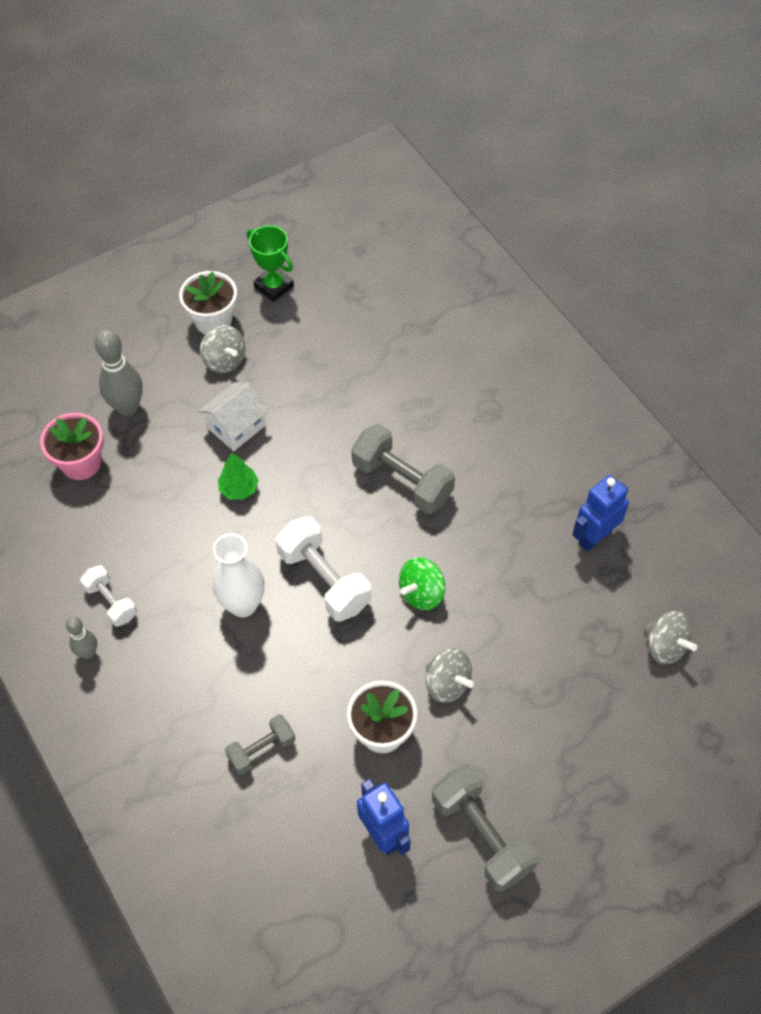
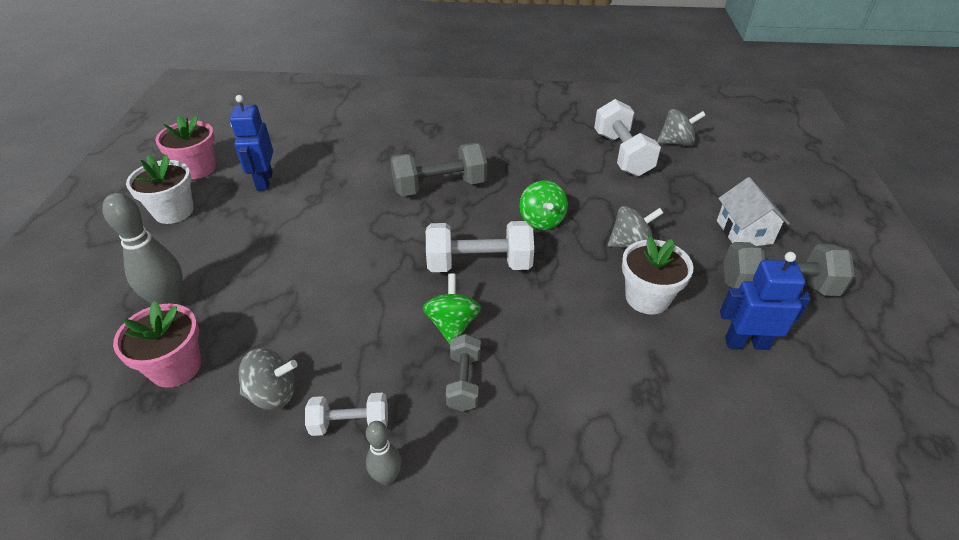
camera: 55 degrees left, 15 degrees down
(224, 361) = (217, 223): grey spinning top -> grey spinning top (273, 394)
(236, 427) = (284, 246): white house -> white house (744, 232)
(239, 489) = (341, 272): green tree -> none
(243, 604) = (452, 324): white vase -> green spinning top
(261, 749) = (609, 385): grey dumbbell -> grey dumbbell (464, 381)
(274, 286) = (198, 168): green trophy -> pink flower pot
(594, 537) = (572, 132): blue robot -> blue robot (264, 181)
(594, 605) = (622, 154): none -> white dumbbell

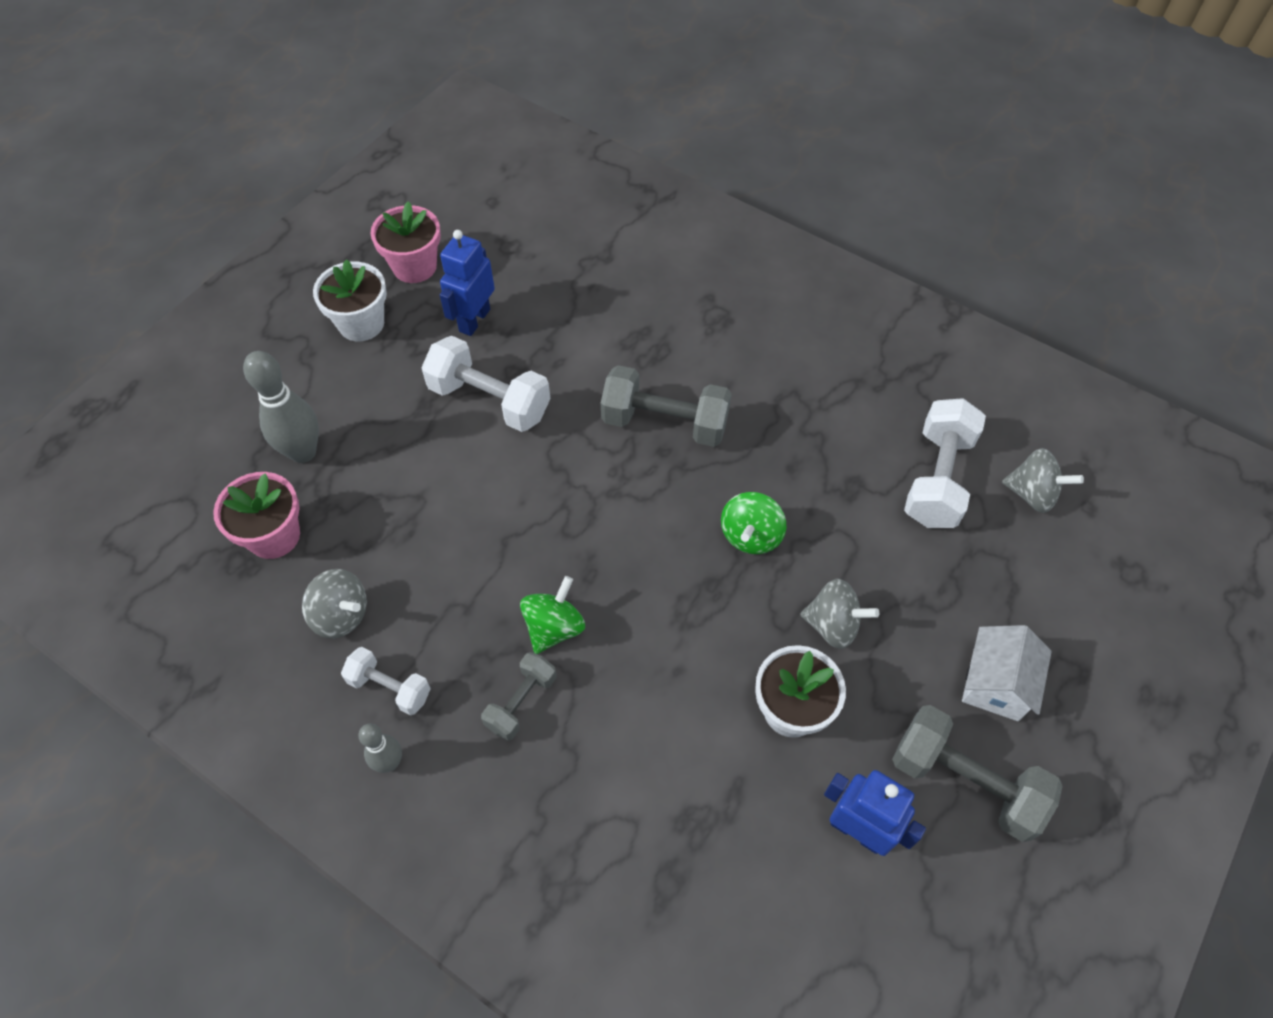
camera: 30 degrees right, 15 degrees up
(479, 264) = (634, 562): white dumbbell -> white dumbbell (489, 400)

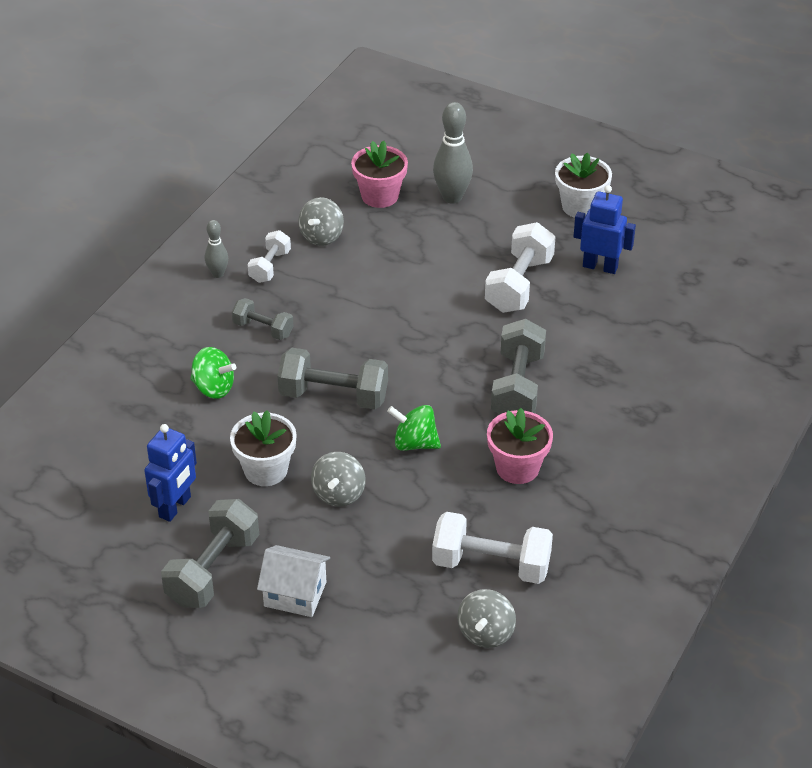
camera: 85 degrees right, 15 degrees down
(414, 266) = (649, 226): pink flower pot -> pink flower pot (517, 468)
(554, 627) = (322, 339): green spinning top -> green spinning top (213, 388)
(662, 620) = (333, 396): none -> grey dumbbell

